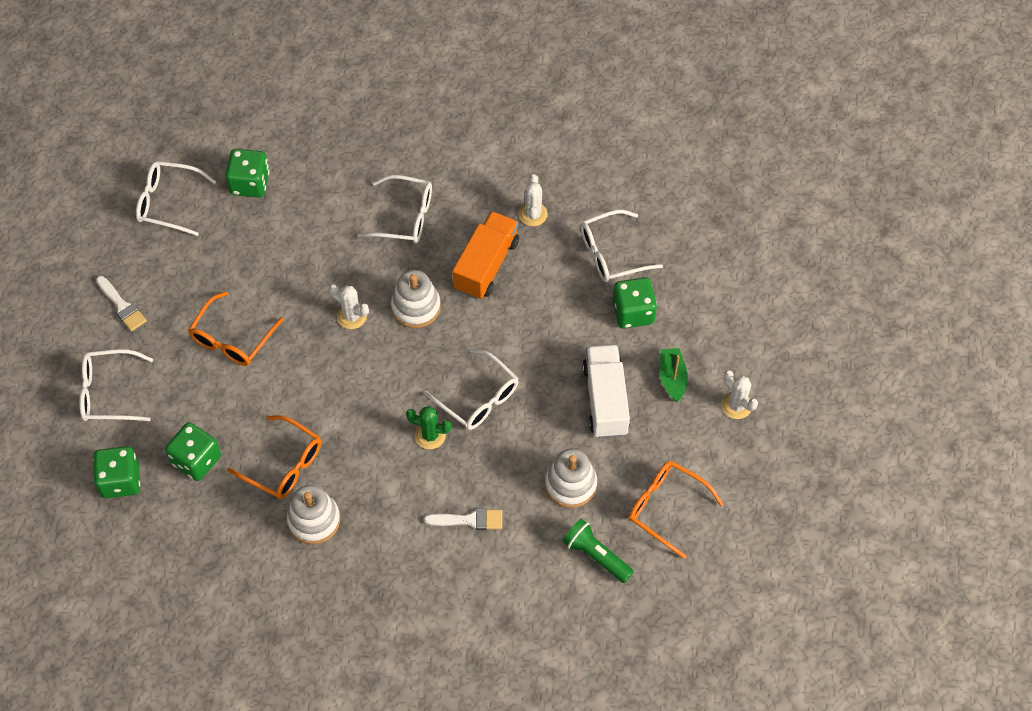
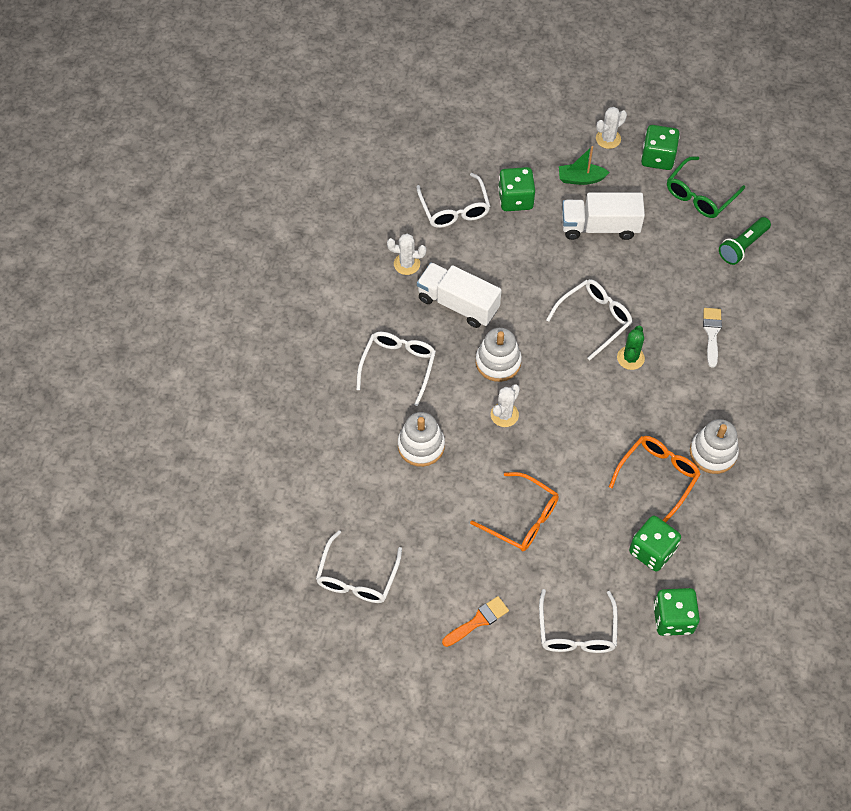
camera: 85 degrees left, 0 degrees up
(122, 306) = (478, 621): white brush -> orange brush
(250, 183) = (343, 500): green dice -> green dice (657, 158)
(486, 265) = (458, 304): orange truck -> white truck
(570, 484) = (678, 258): white stacking toy -> white stacking toy (421, 446)
(666, 508) = (700, 195): orange glasses -> green glasses

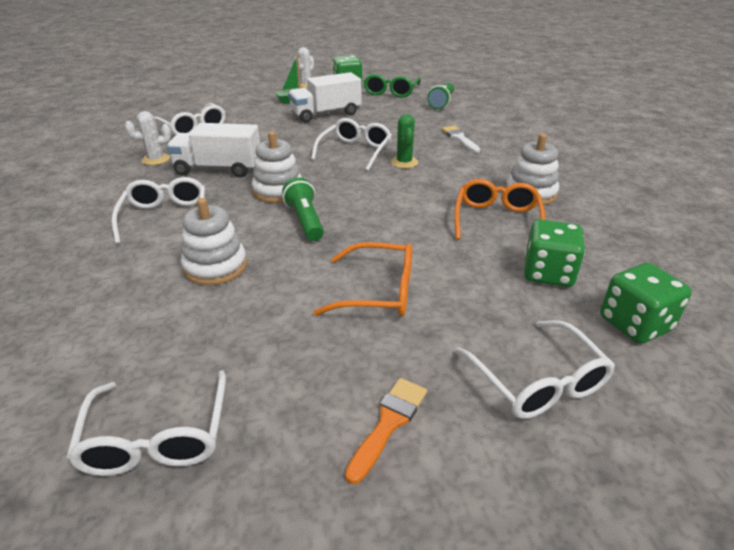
camera: 25 degrees left, 25 degrees down
(504, 415) = (305, 220): white cactus -> green flashlight
(515, 199) = (247, 116): green dice -> none

